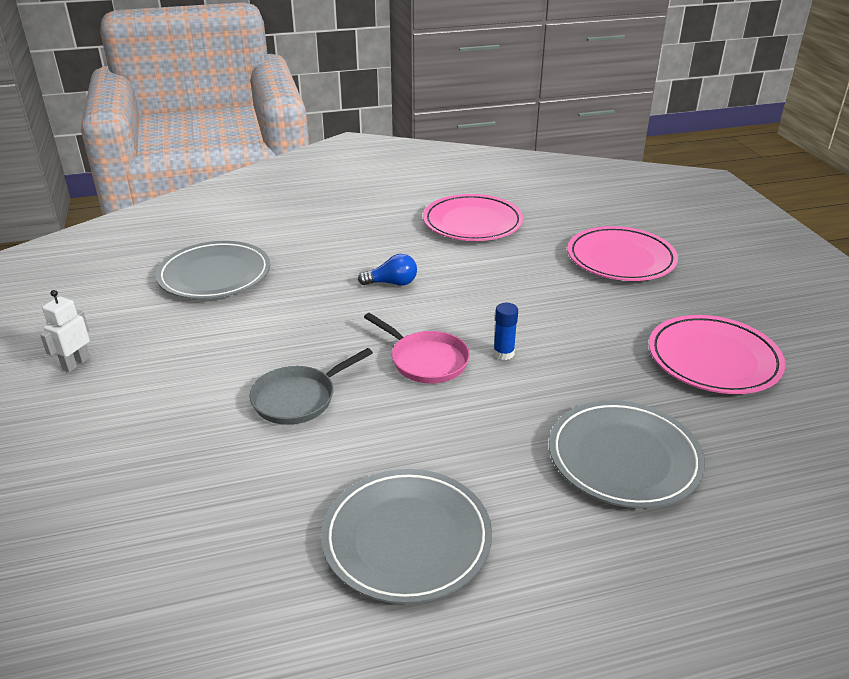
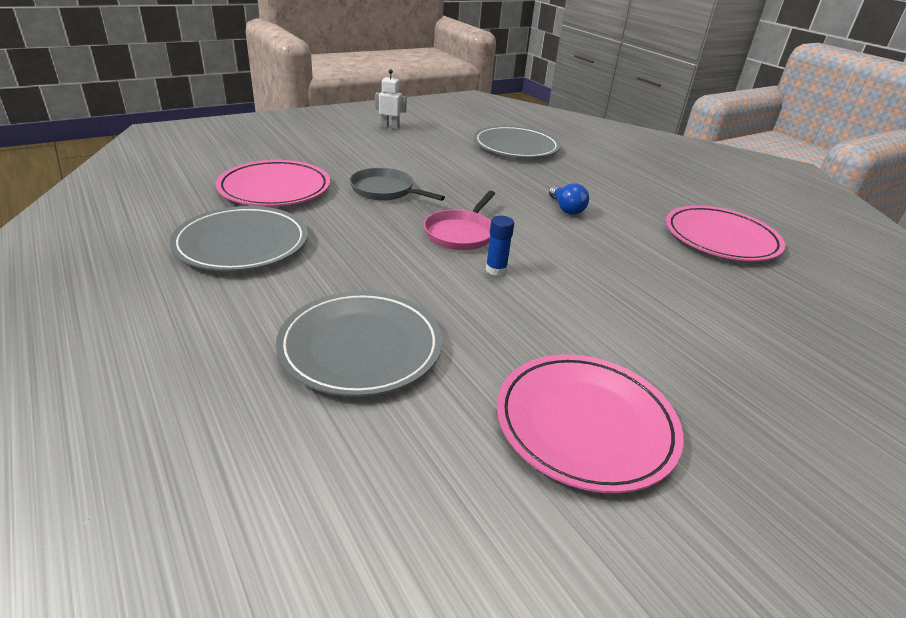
camera: 70 degrees right, 0 degrees up
(621, 259) = (760, 342): pink plate -> pink plate (275, 188)

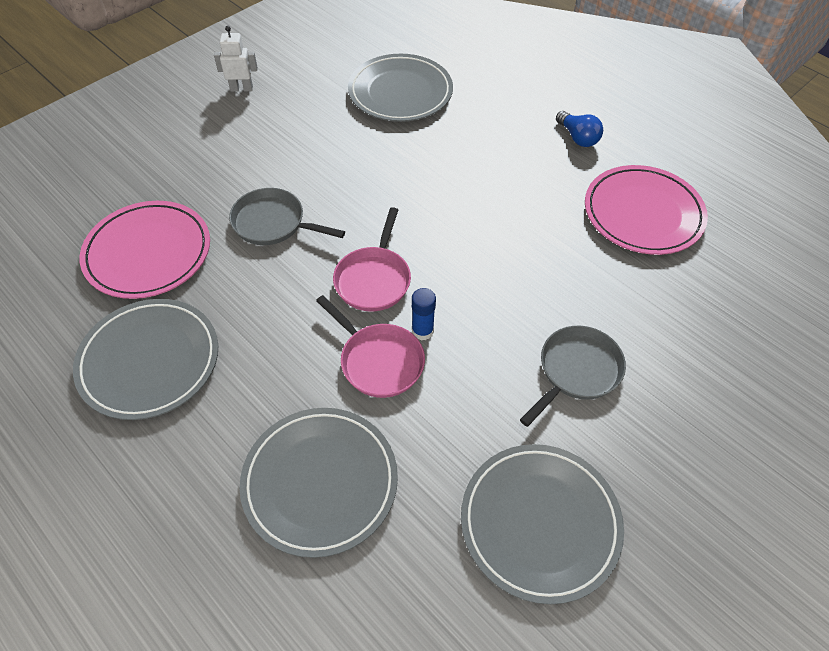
camera: 10 degrees left, 20 degrees up
(448, 280) = (378, 361): none -> pink pan
(566, 209) = (477, 204): blue light bulb -> blue light bulb (578, 138)
(585, 424) = (540, 523): pink plate -> grey plate
(643, 322) = (576, 371): none -> grey pan

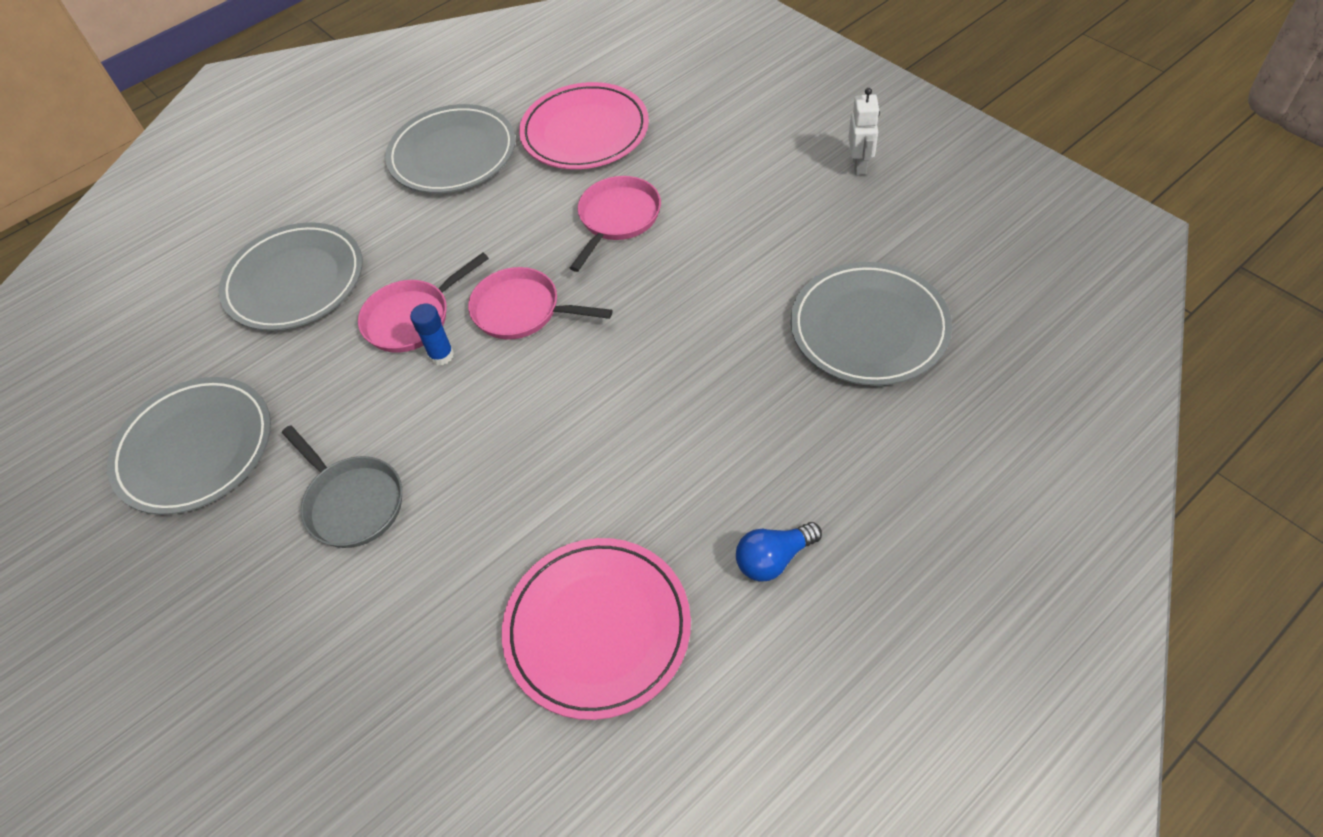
camera: 100 degrees right, 0 degrees up
(273, 223) = (617, 219): grey pan -> pink pan

